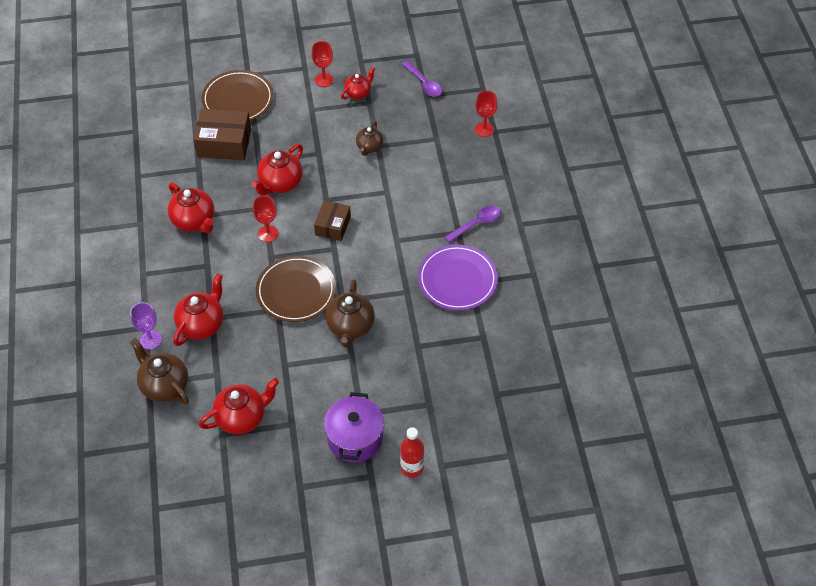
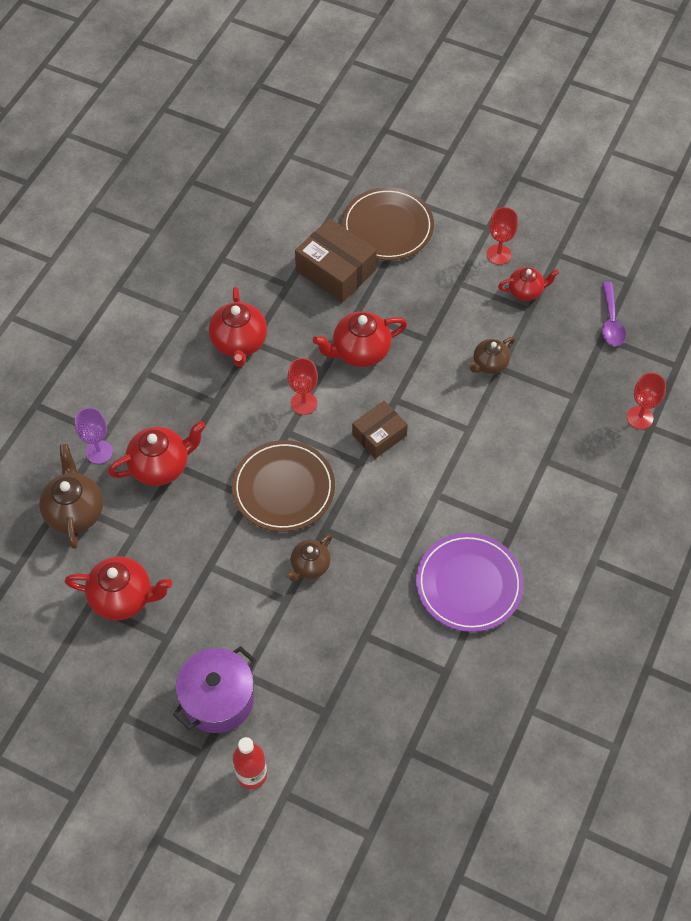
camera: 35 degrees right, 5 degrees up
(350, 327) = (310, 566): brown teapot -> brown teapot, size x0.63
(477, 224) = (543, 529): purple spoon -> none

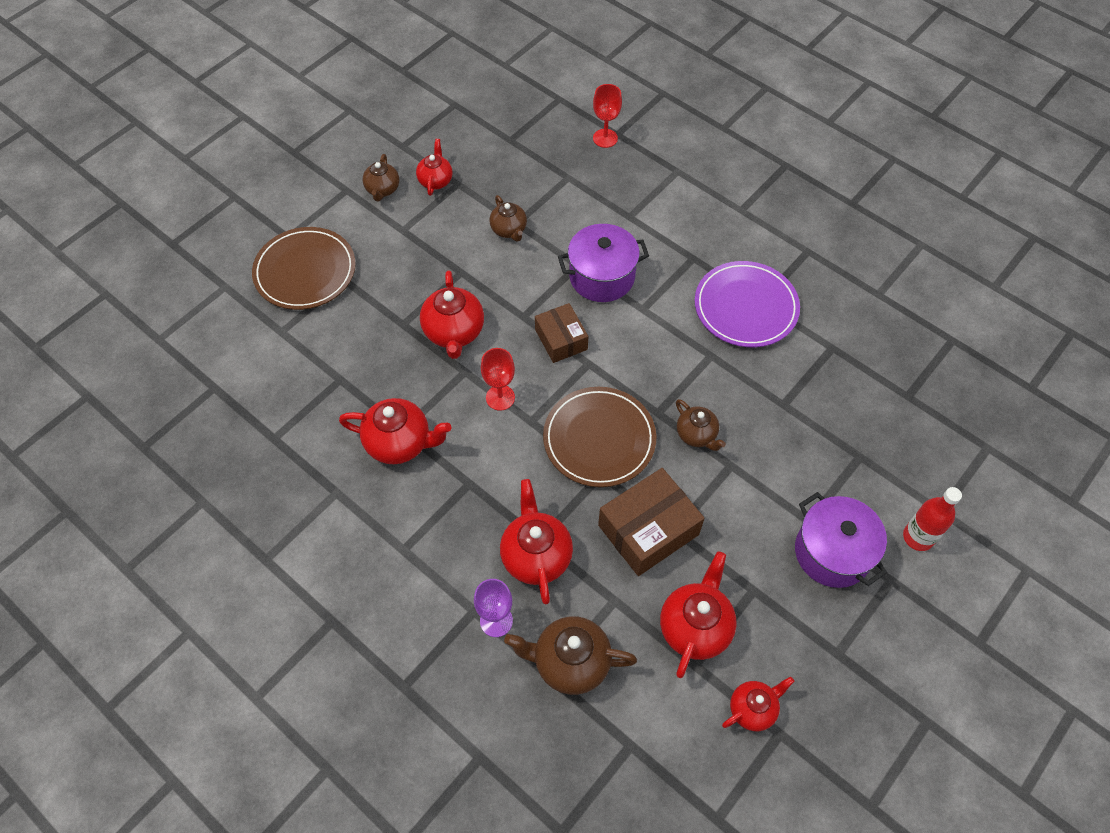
camera: 75 degrees left, 0 degrees up
(61, 654) = (753, 709): none -> red teapot
(336, 270) = (341, 330): brown box -> brown box (648, 530)
(462, 452) = (602, 277): none -> purple pot
(498, 254) = (382, 190): red goblet -> brown teapot
(611, 321) = (495, 129): purple spoon -> none

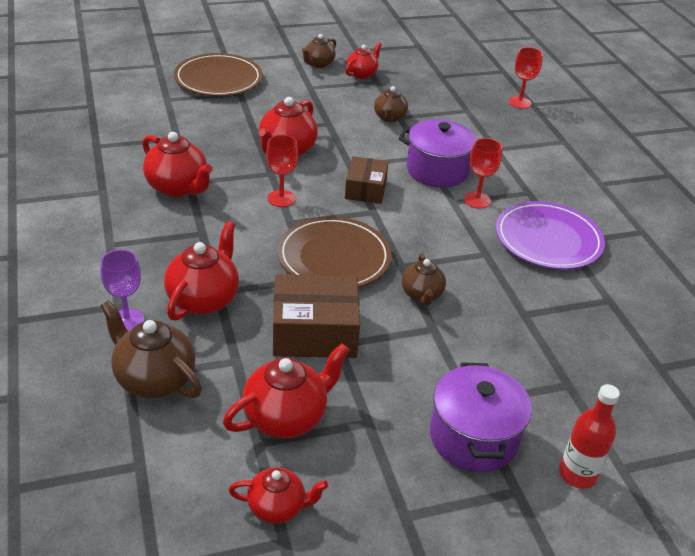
camera: 30 degrees right, 20 degrees down
(660, 294) = (477, 200): none -> red goblet

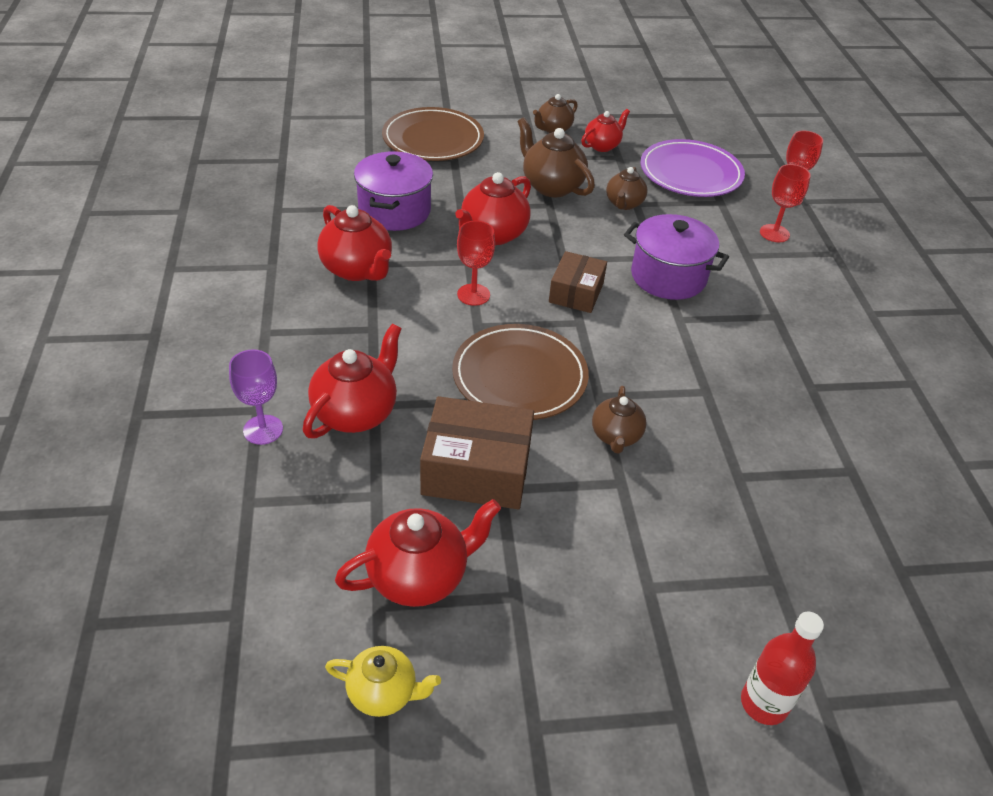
camera: 10 degrees right, 5 degrees up
(154, 379) = (277, 507): brown teapot -> brown teapot (551, 186)
(277, 507) = (383, 693): red teapot -> yellow teapot
(473, 437) = (641, 634): purple pot -> purple pot (394, 211)
(477, 200) = (709, 320): red goblet -> red goblet (774, 233)
(548, 239) = (788, 381): purple plate -> purple plate (690, 173)

